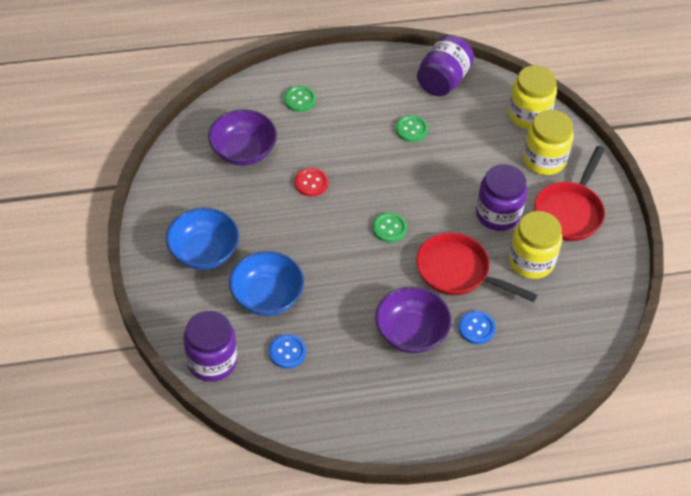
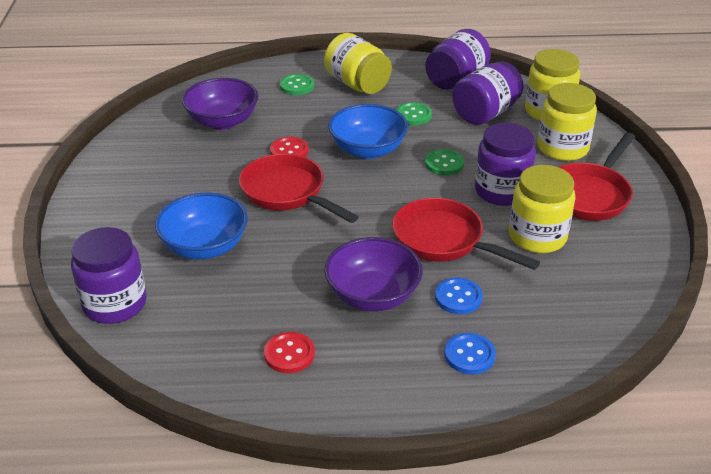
camera: 10 degrees right, 15 degrees down
(204, 252) = (147, 201): blue bowl -> blue bowl (368, 150)
(287, 352) = (211, 302): blue button -> blue button (469, 355)
(320, 232) = (287, 193): none -> red pan
(354, 93) = (357, 84): none -> yellow jar
(358, 394) = (289, 354): none -> red button
(389, 228) = (369, 195): green button -> green button (444, 164)
(474, 122) = (485, 113): none -> purple jar

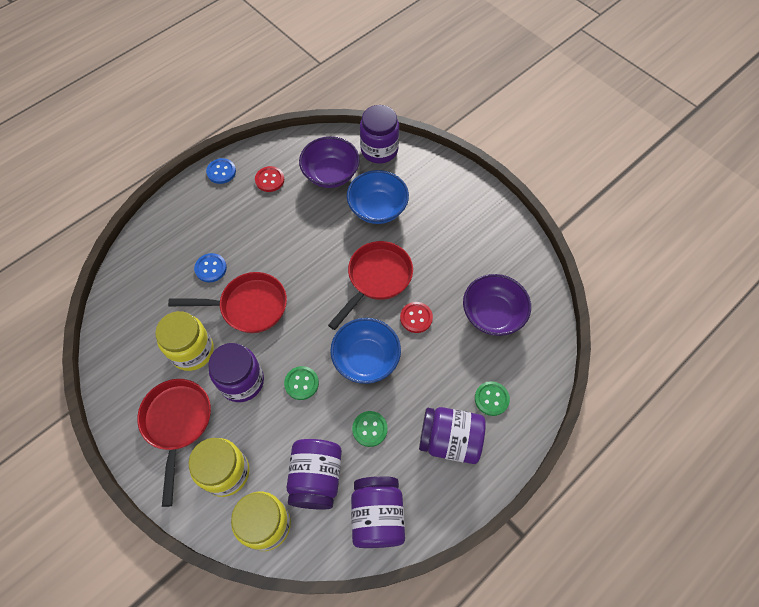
camera: 140 degrees right, 25 degrees up
(287, 193) = (376, 279): red pan -> red pan turned 60 degrees counterclockwise
(357, 84) = (449, 440): yellow jar -> purple jar
(373, 295) = (258, 238): purple bowl -> purple bowl (330, 174)
(469, 355) = (181, 236): blue button -> blue button (221, 172)

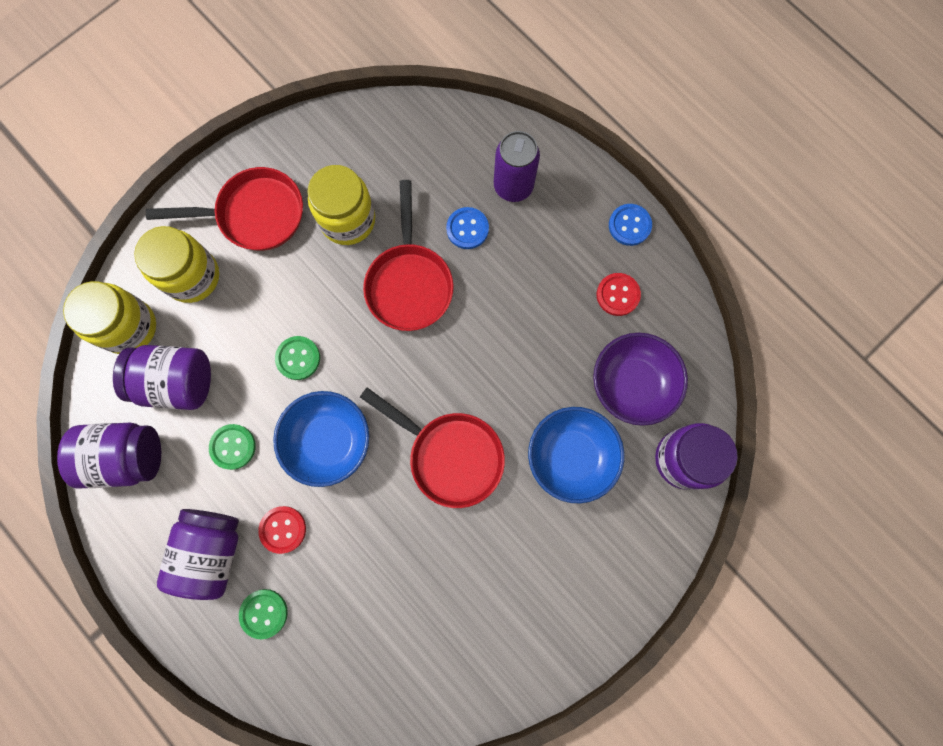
camera: 90 degrees right, 15 degrees up
(182, 239) = (513, 186): none -> purple can
(241, 381) = (304, 284): purple jar -> none
(416, 318) = (387, 511): red button -> red button (283, 529)
(492, 314) = (390, 625): purple bowl -> none

